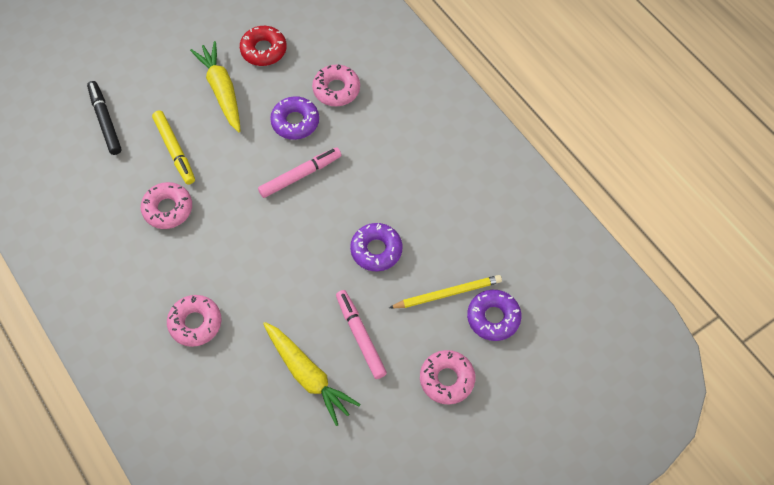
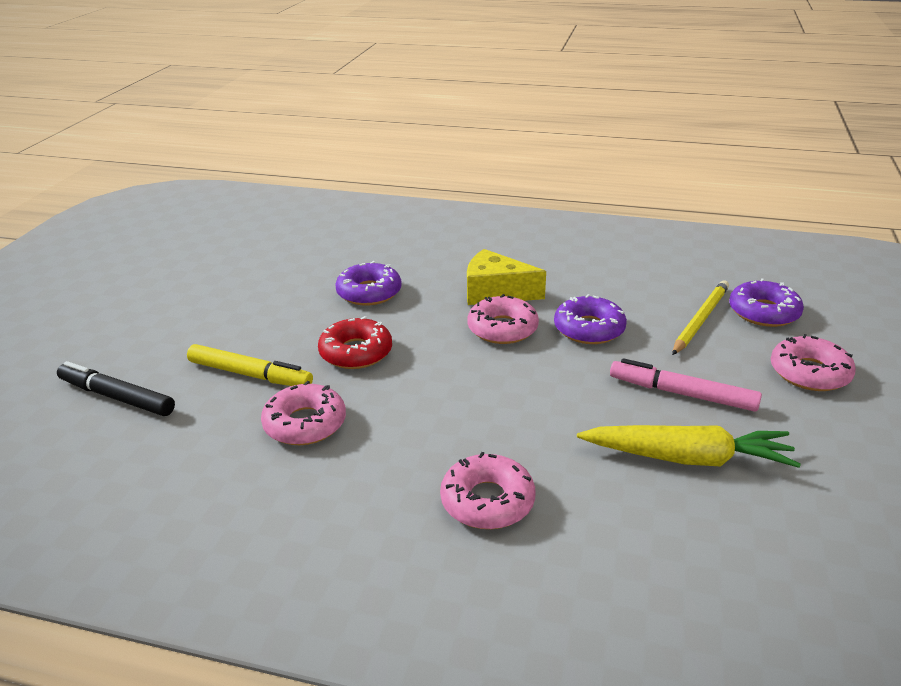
camera: 40 degrees left, 30 degrees down
(222, 90) = (252, 309): yellow carrot -> none
(263, 50) = (265, 266): red donut -> red donut (356, 352)
(300, 175) = (430, 321): pink marker -> none
(336, 89) = (381, 257): pink donut -> pink donut (502, 328)
(363, 177) = (496, 292): none -> yellow cheese

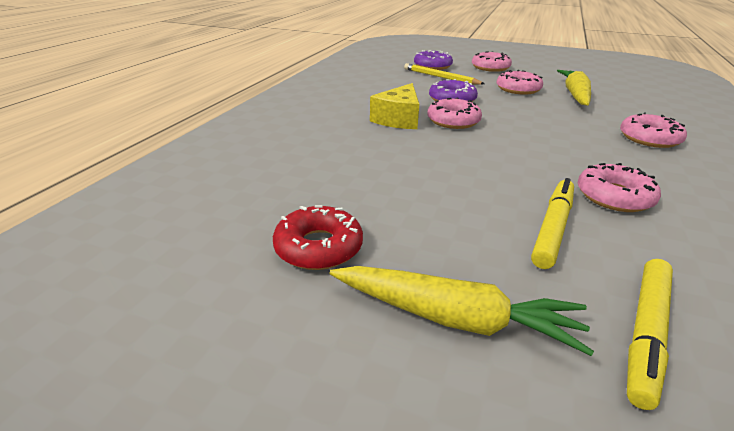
camera: 85 degrees left, 0 degrees up
(116, 397) = (646, 333): black marker -> yellow marker
(156, 324) = (455, 318): none -> yellow carrot
(356, 352) = (497, 173): red donut -> red donut (318, 247)
(369, 292) = (388, 165): purple donut -> none
(682, 394) = (518, 89): pink marker -> pink donut

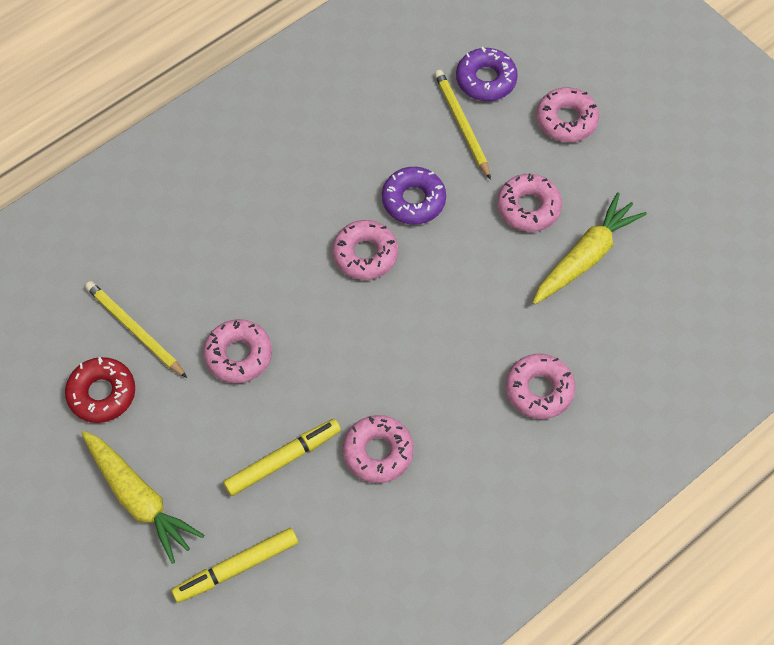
camera: 30 degrees right, 30 degrees up
(313, 197) = (134, 330): none -> yellow pencil
(398, 119) = (310, 223): yellow cheese -> none
(426, 183) = (238, 355): none -> pink donut

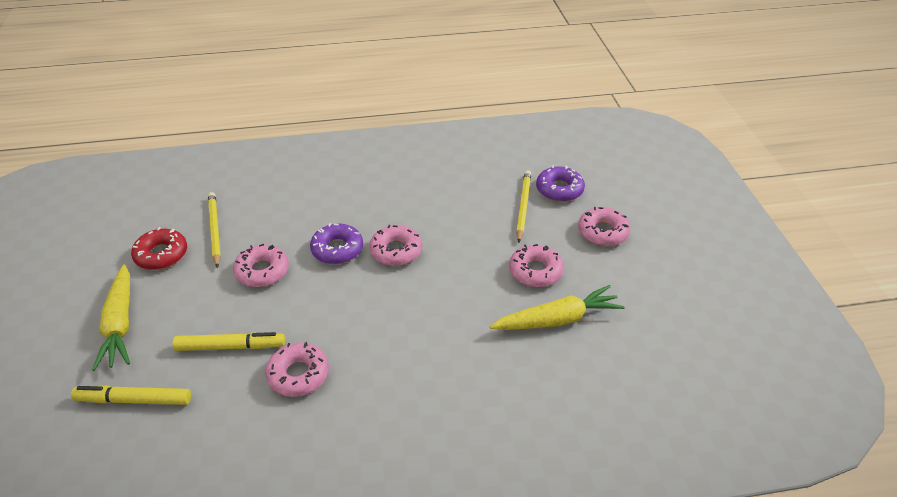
camera: 30 degrees right, 20 degrees down
(413, 200) = (455, 234): purple donut -> purple donut (337, 249)
(539, 390) = (453, 392): pink donut -> none

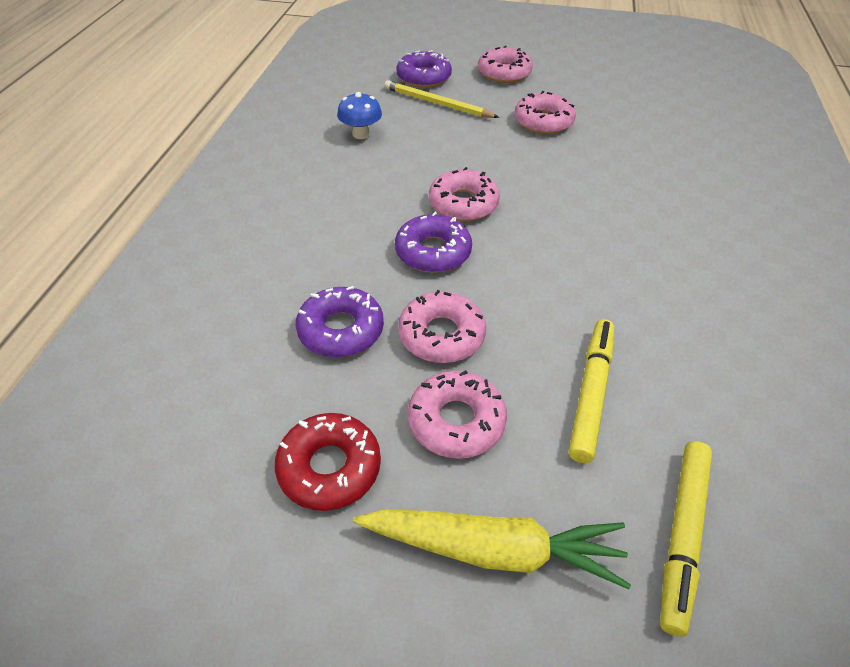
camera: 70 degrees left, 5 degrees up
(214, 230) = (307, 381): yellow pencil -> none
(255, 230) = (341, 330): none -> purple donut
(298, 375) = (659, 328): pink donut -> pink donut (456, 421)
(455, 182) = (361, 134): none -> blue mushroom
(557, 319) = (616, 127): yellow carrot -> none

